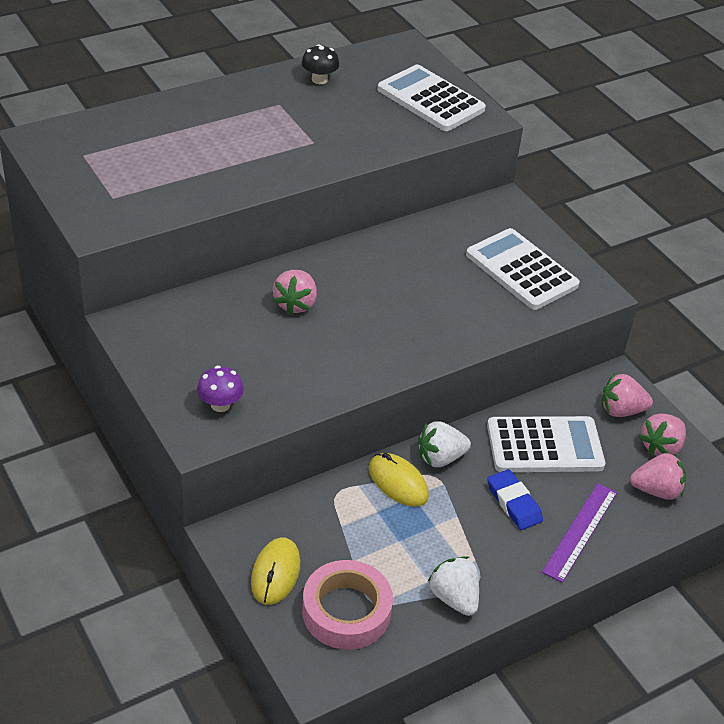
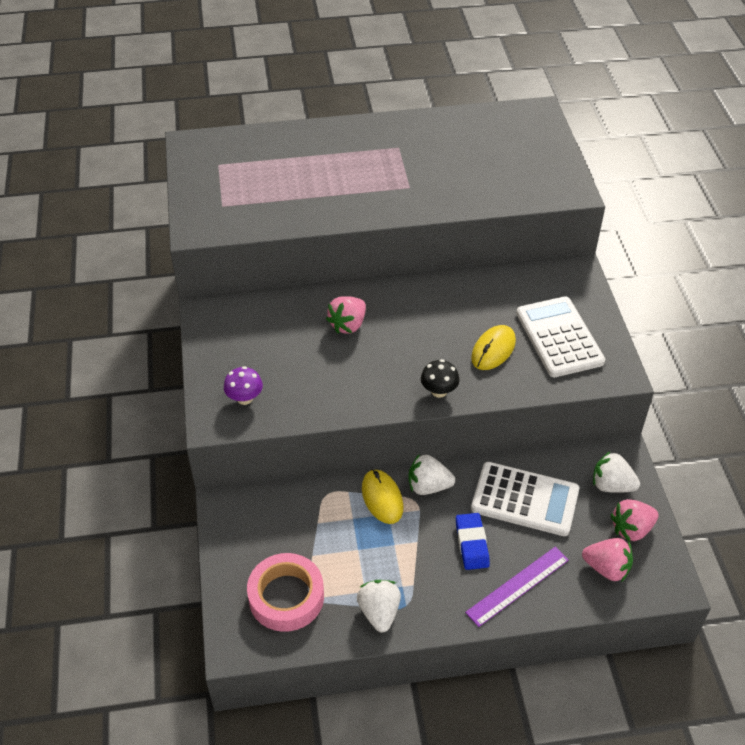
camera: 25 degrees right, 5 degrees up
(275, 573) = (246, 548): yellow mouse -> yellow mouse (493, 350)
(319, 80) = (444, 130): black mushroom -> black mushroom (439, 391)
(430, 99) = (533, 166): white calculator -> none
(621, 410) = (611, 485): pink strawberry -> white strawberry

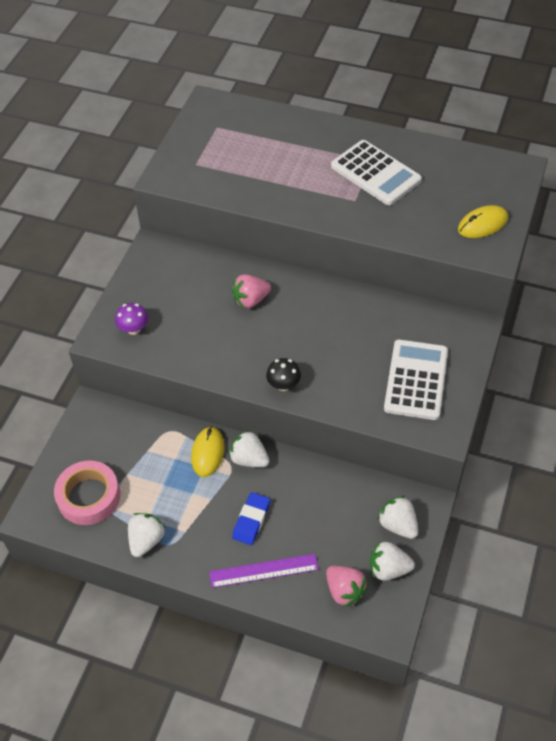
camera: 30 degrees right, 5 degrees up
(493, 350) = (352, 368): yellow mouse -> yellow mouse (482, 224)
(525, 499) = (318, 504): white calculator -> white calculator (375, 173)
(631, 529) = (388, 569): pink strawberry -> white strawberry

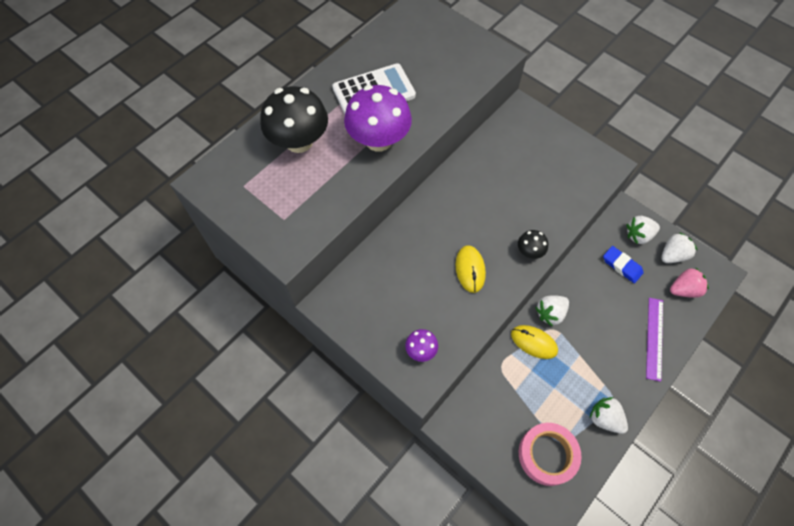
camera: 70 degrees left, 10 degrees up
(251, 300) = (429, 244): pink strawberry -> none
(251, 520) = (607, 331): blue eraser -> blue eraser (622, 266)
(284, 144) = (299, 141): none -> black mushroom
(318, 196) = (378, 140): none -> purple mushroom
(388, 569) = (672, 255): white strawberry -> white strawberry turned 150 degrees counterclockwise
(416, 380) = (557, 163): white calculator -> none
(482, 224) = (465, 49): yellow mouse -> yellow mouse (470, 269)

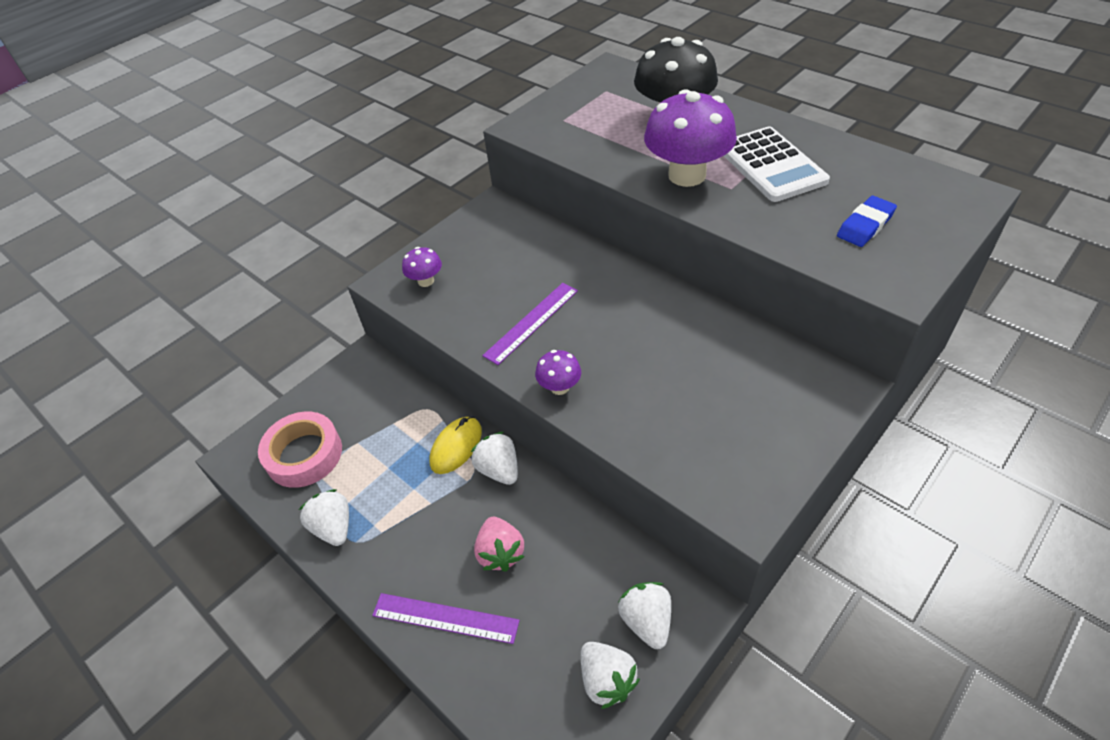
camera: 95 degrees right, 15 degrees down
(470, 269) = (532, 322): yellow mouse -> purple ruler
(529, 251) = (559, 387): black mushroom -> purple mushroom
(604, 418) = (334, 527): white strawberry -> white strawberry turned 75 degrees counterclockwise
(622, 266) = (581, 583): blue eraser -> blue eraser (865, 225)
(684, 289) = (533, 689): pink strawberry -> pink strawberry (500, 553)

